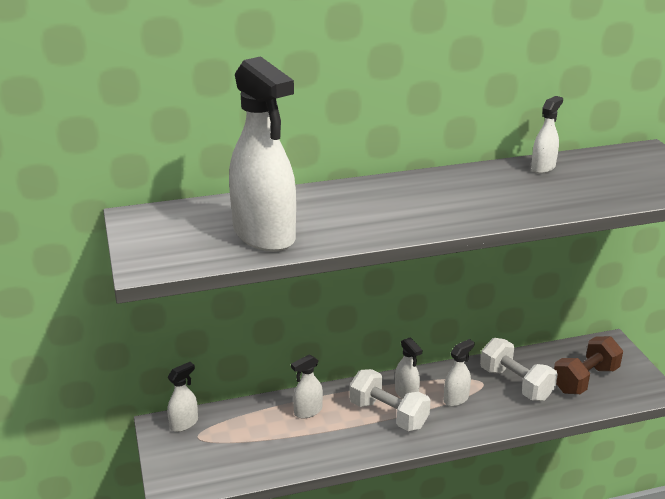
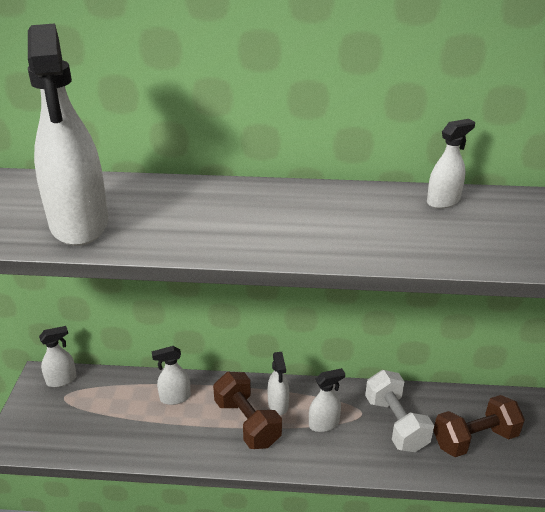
camera: 20 degrees right, 5 degrees up
(388, 415) = (247, 423): white dumbbell -> brown dumbbell

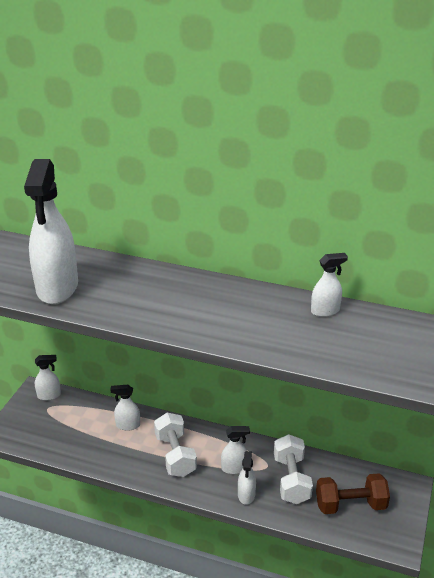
camera: 15 degrees right, 0 degrees up
(247, 423) = (175, 455): brown dumbbell -> white dumbbell
(278, 404) = (204, 446): white spray bottle -> white spray bottle (246, 495)

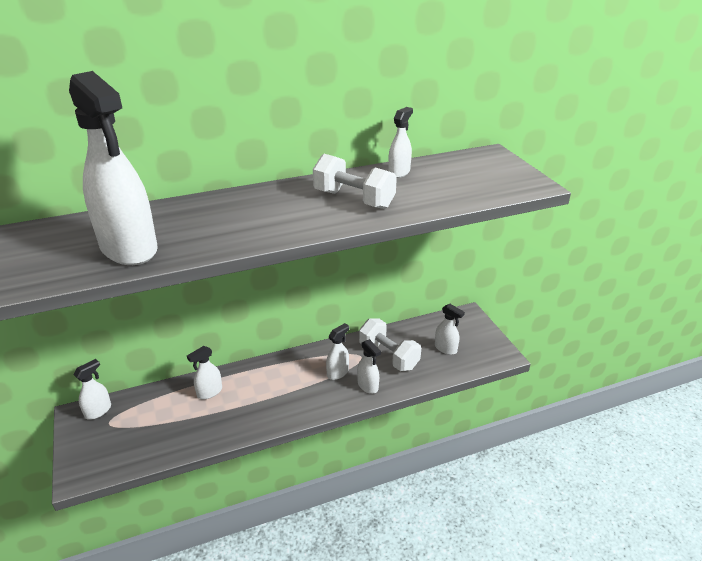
camera: 40 degrees left, 0 degrees up
(175, 455) = (279, 391): white dumbbell -> white dumbbell (354, 199)
(350, 505) = (446, 348): brown dumbbell -> white spray bottle

